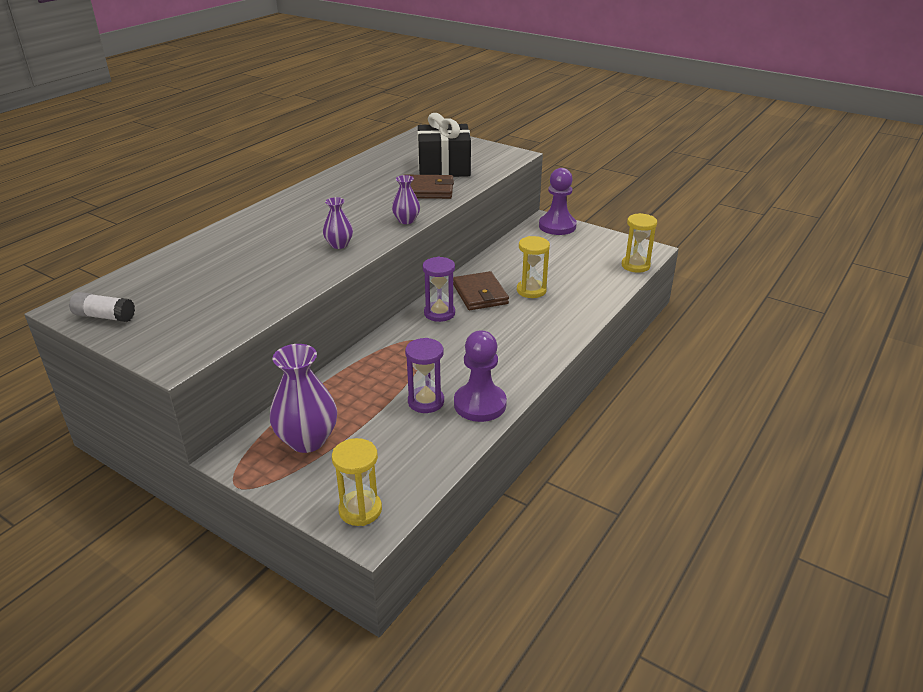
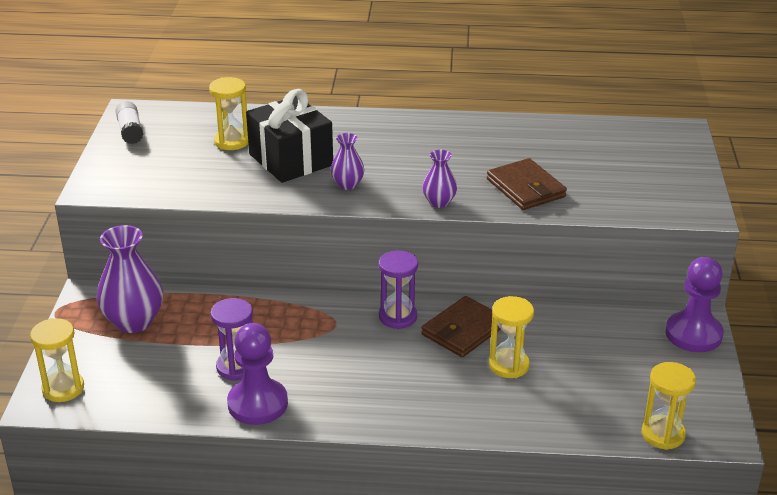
camera: 60 degrees right, 0 degrees up
(204, 273) = (232, 141): none -> yellow hourglass
(444, 168) = (598, 178): black gift -> black gift (291, 160)

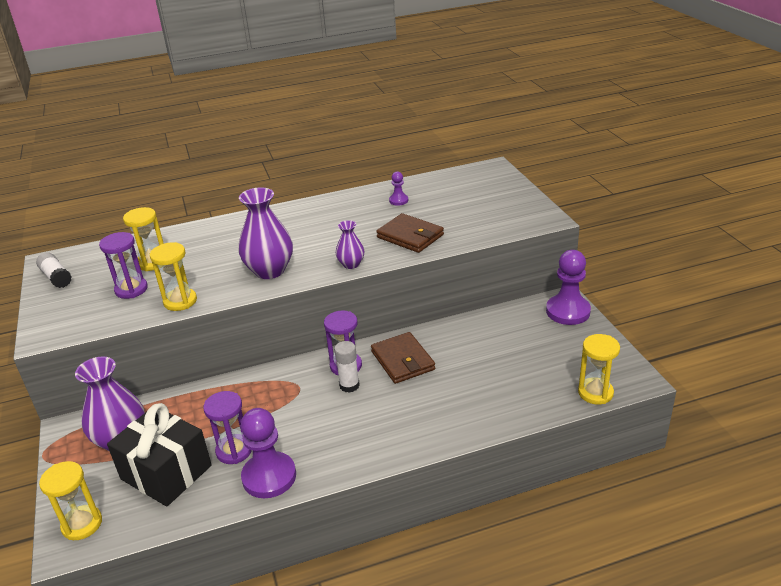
camera: 20 degrees left, 0 degrees up
(196, 165) = (131, 289): none -> purple hourglass
(291, 160) = (211, 264): black gift -> black gift (166, 472)
(347, 184) = (270, 271): purple vase -> purple vase, size x1.85
(389, 339) = (349, 385): none -> white glue stick
(463, 330) = (403, 360): brown wallet -> brown wallet turned 45 degrees counterclockwise
(509, 365) = (453, 377): yellow hourglass -> yellow hourglass (180, 301)
(540, 142) = (398, 200): none -> purple pawn

